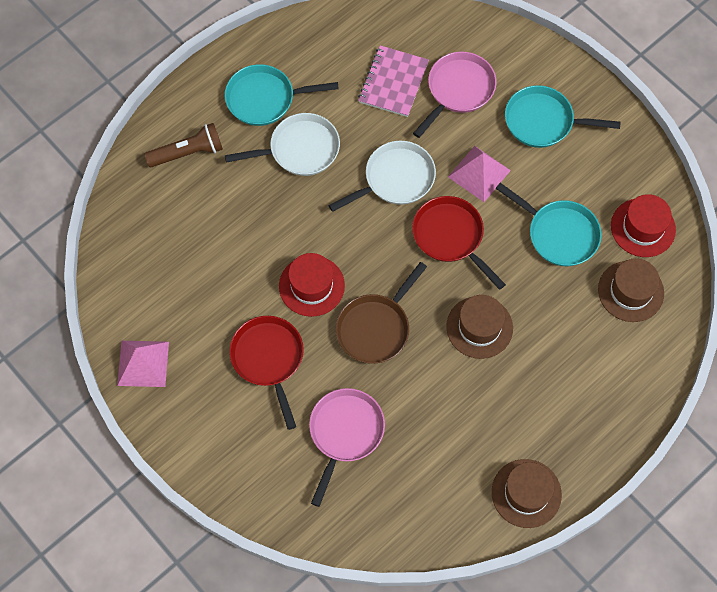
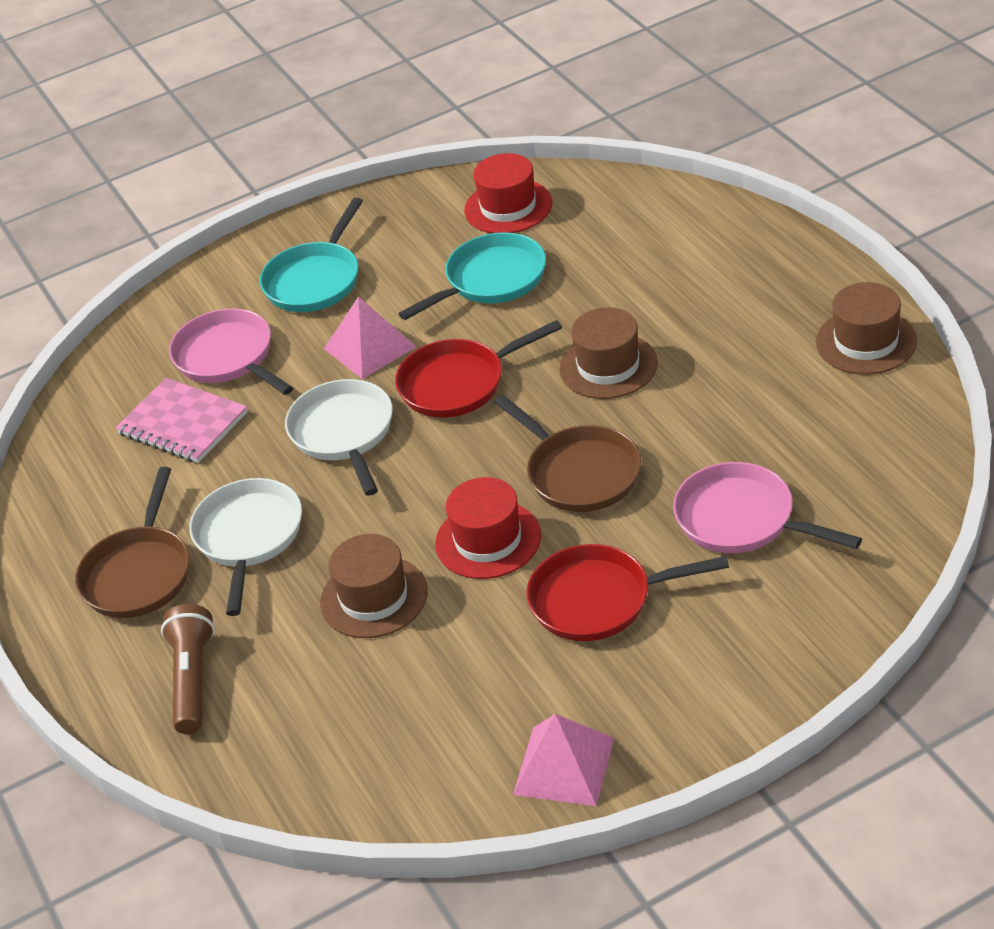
camera: 70 degrees left, 25 degrees down
(265, 99) = (139, 573): turquoise pan -> brown pan
(630, 291) = (596, 225): brown hat -> brown hat (374, 597)

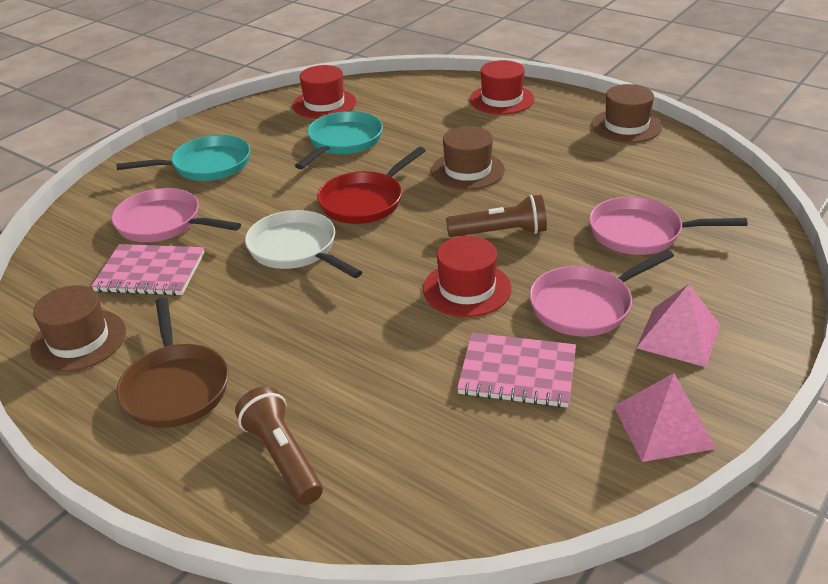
camera: 30 degrees left, 5 degrees down
(248, 538) = (262, 336): white pan -> none
(315, 280) = (206, 165): turquoise pan -> turquoise pan turned 105 degrees counterclockwise
(369, 347) = (278, 195): pink pyramid -> pink pyramid (678, 336)
(374, 597) = (404, 350): brown hat -> brown hat (79, 340)
(466, 659) = (517, 373): none -> pink notebook
(579, 472) = (500, 233): brown pan -> brown flashlight
(599, 600) = (586, 305): red pan -> pink pan
(738, 253) = (501, 99): none -> red hat

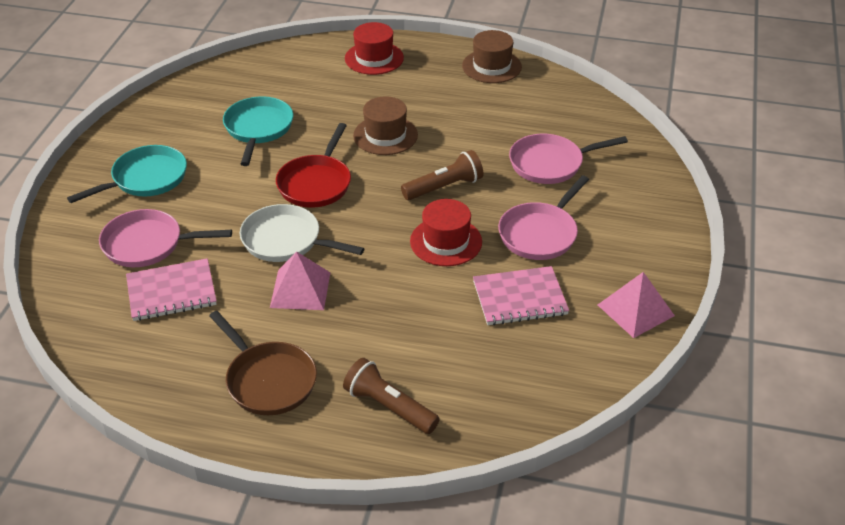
camera: 25 degrees left, 5 degrees up
(79, 340) = (154, 366): brown hat -> none
(324, 104) = (214, 92): red hat -> none
(678, 336) = (615, 241): pink pyramid -> pink pyramid (300, 289)

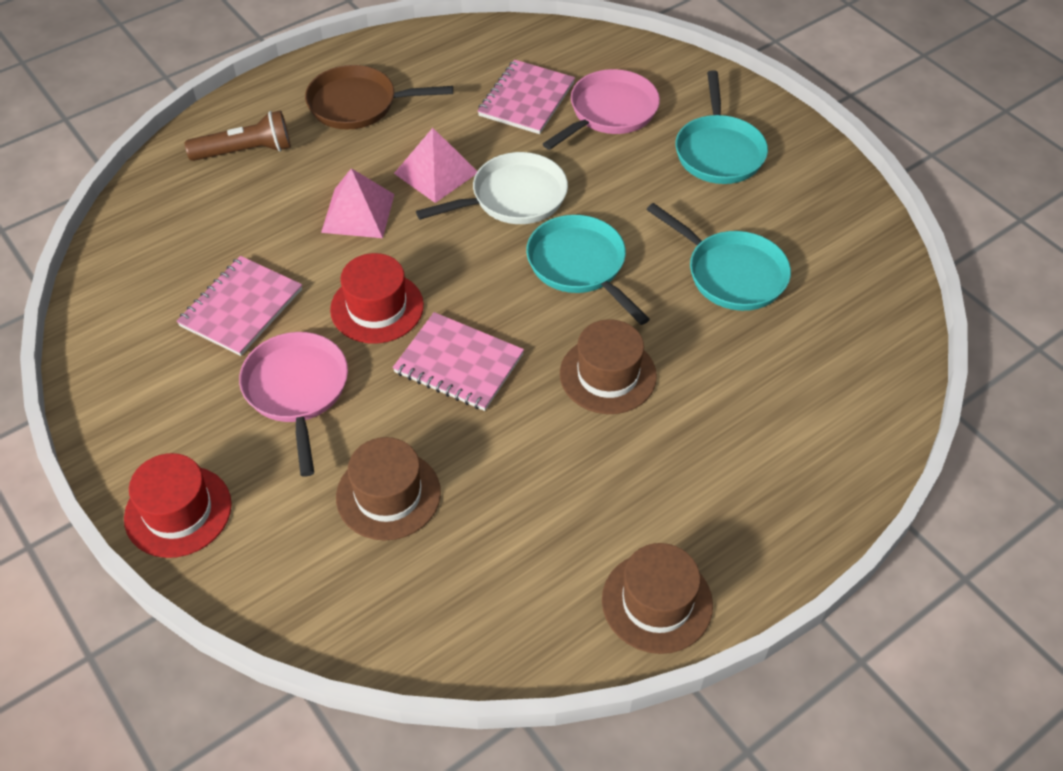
camera: 130 degrees right, 10 degrees up
(316, 183) = (580, 266): red pan -> turquoise pan
(374, 58) = (800, 476): red hat -> red hat (178, 511)
(444, 187) = (458, 364): brown flashlight -> pink notebook
(550, 163) = (388, 495): pink pan -> brown hat
(635, 310) = (116, 381): pink pyramid -> pink pyramid (358, 213)

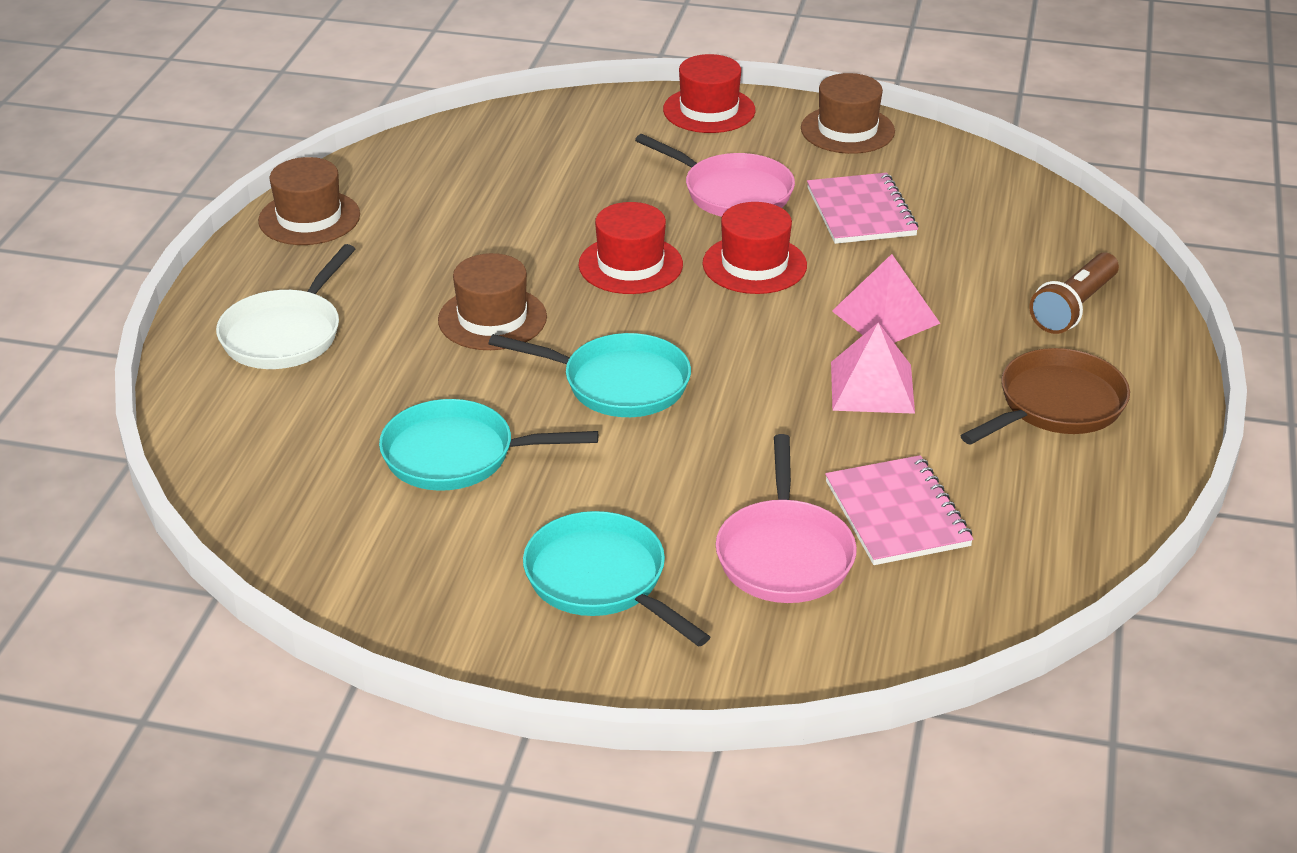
camera: 140 degrees right, 15 degrees down
(388, 495) = (577, 178): brown hat -> brown hat (847, 130)
(458, 364) = (630, 265): pink notebook -> red hat
(513, 198) = (763, 406): white pan -> white pan (285, 334)

